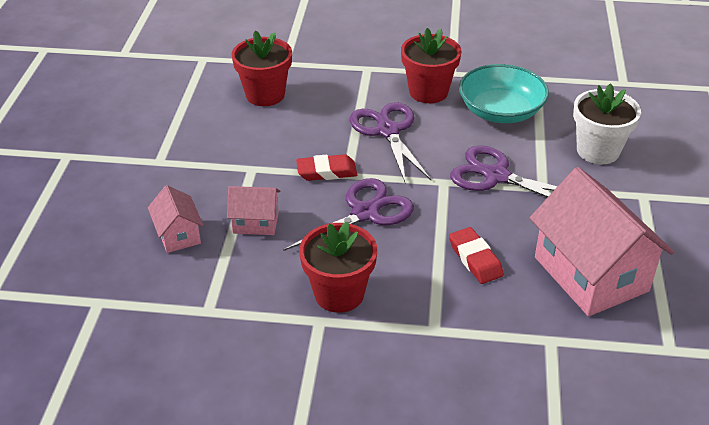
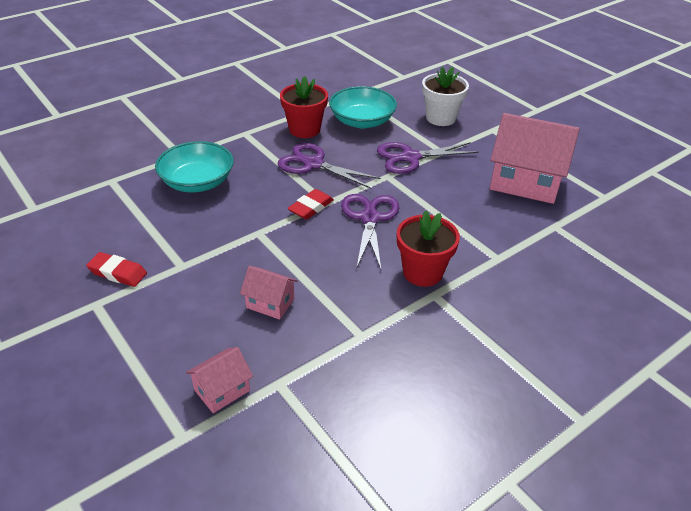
camera: 45 degrees left, 0 degrees up
(256, 222) = (311, 263): pink house -> pink house (222, 390)
(265, 95) = (197, 182): red flower pot -> turquoise bowl
(475, 259) = (463, 208): red eraser -> red eraser (117, 273)

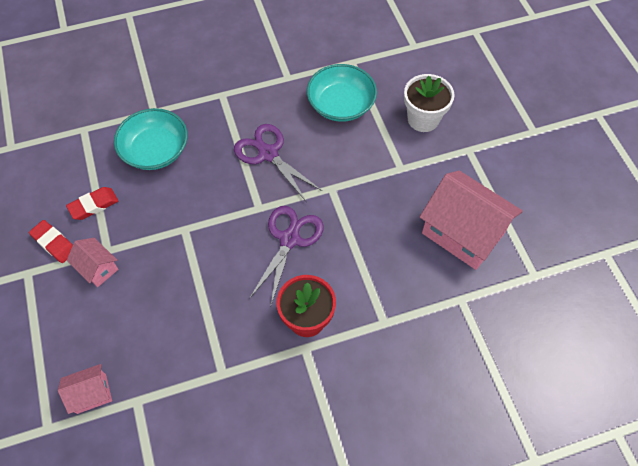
camera: 20 degrees right, 20 degrees up
(270, 303) = (162, 314): pink house -> pink house (98, 268)
(304, 129) = (280, 103): red flower pot -> none
(311, 207) = (242, 211): red eraser -> red eraser (94, 205)
(410, 158) = (365, 169): purple scissors -> none

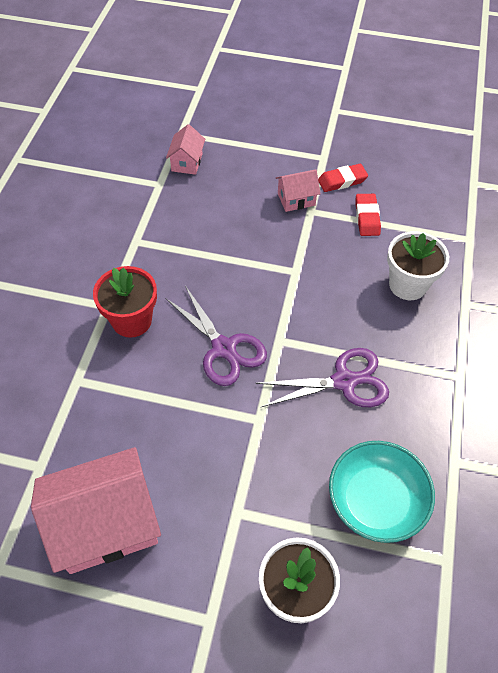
camera: 120 degrees right, 5 degrees down
(155, 150) = (408, 285): turquoise bowl -> white flower pot

